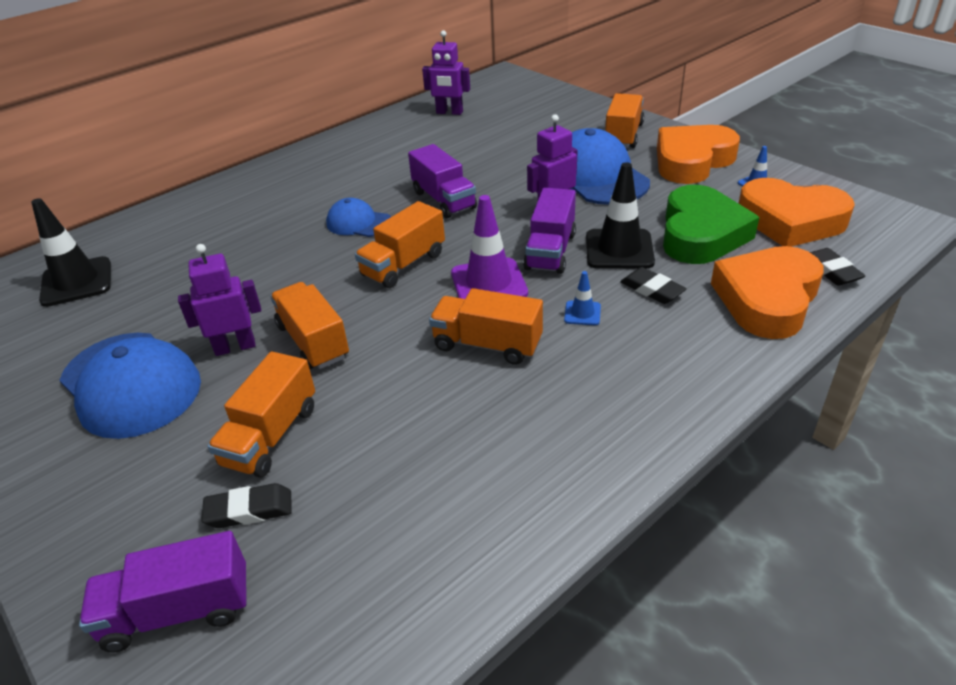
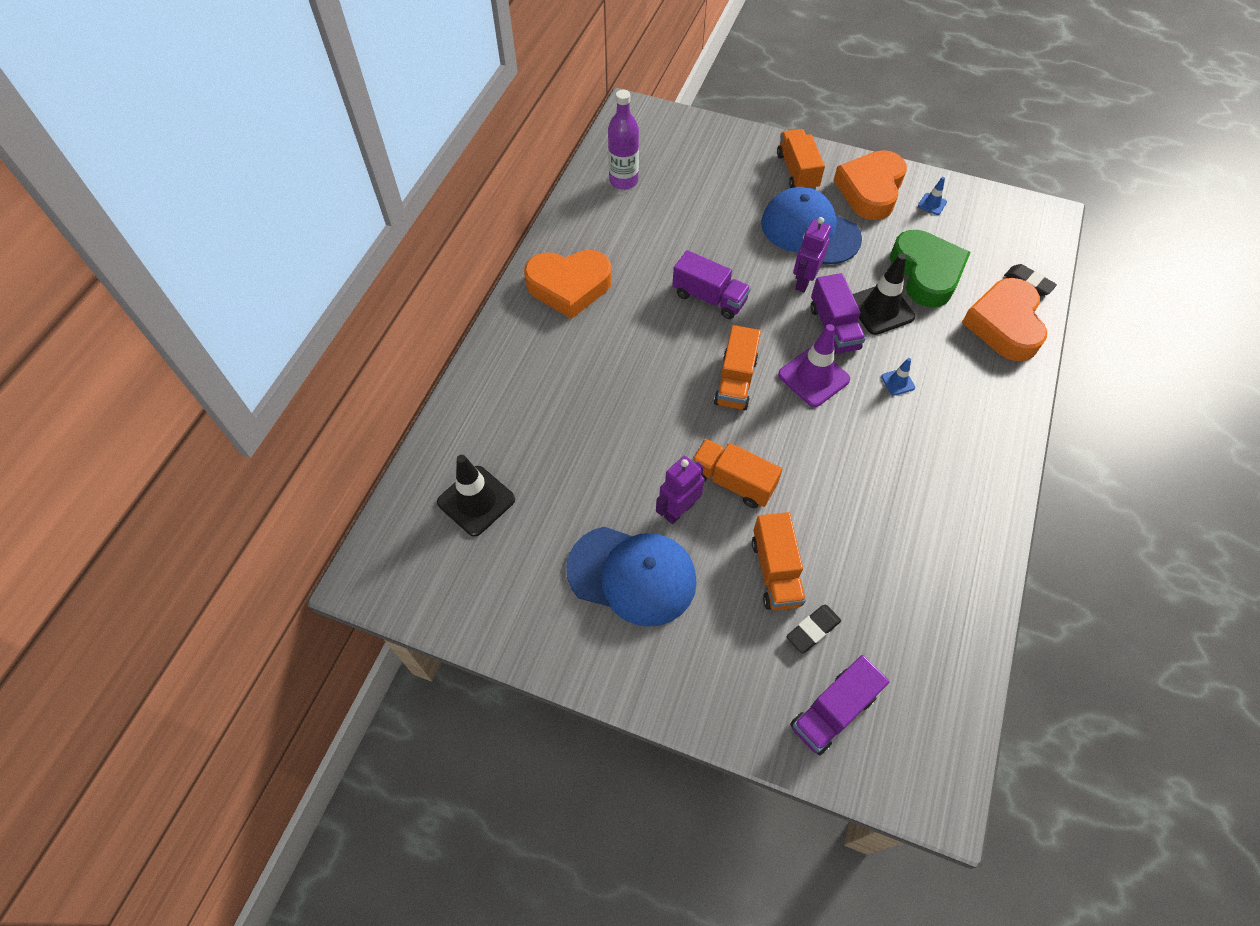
camera: 30 degrees left, 20 degrees up
(359, 223) = (660, 348): blue cap -> none
(449, 112) = (623, 181): purple robot -> purple bottle
(487, 344) = (856, 435): orange truck -> none
(652, 290) = (928, 342): black eraser -> none
(790, 221) = (976, 239): orange heart -> orange heart (569, 286)

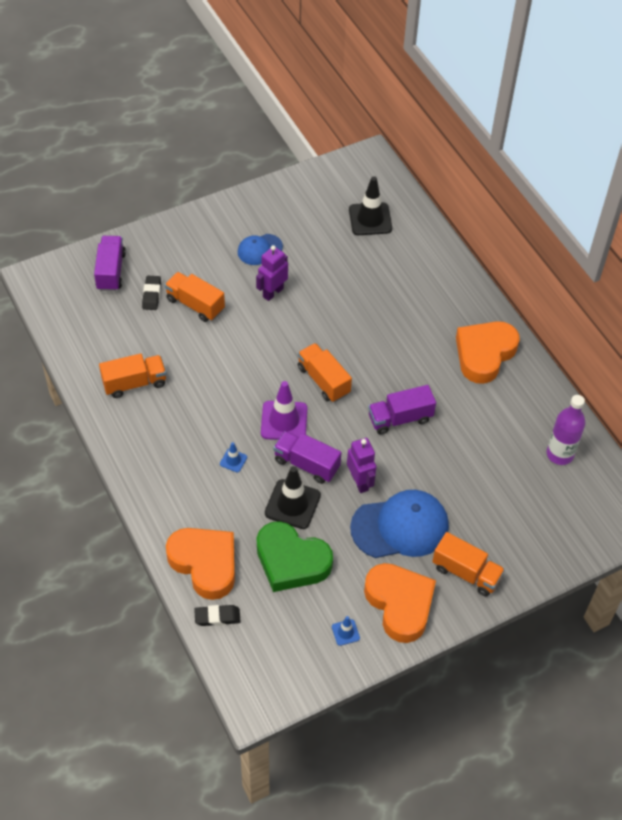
camera: 130 degrees right, 5 degrees down
(632, 575) = (259, 249): blue cap -> blue cap, size x0.55
(678, 510) = (273, 292): purple robot -> purple robot turned 135 degrees counterclockwise
(732, 482) = (262, 327): orange truck -> orange truck (134, 383)

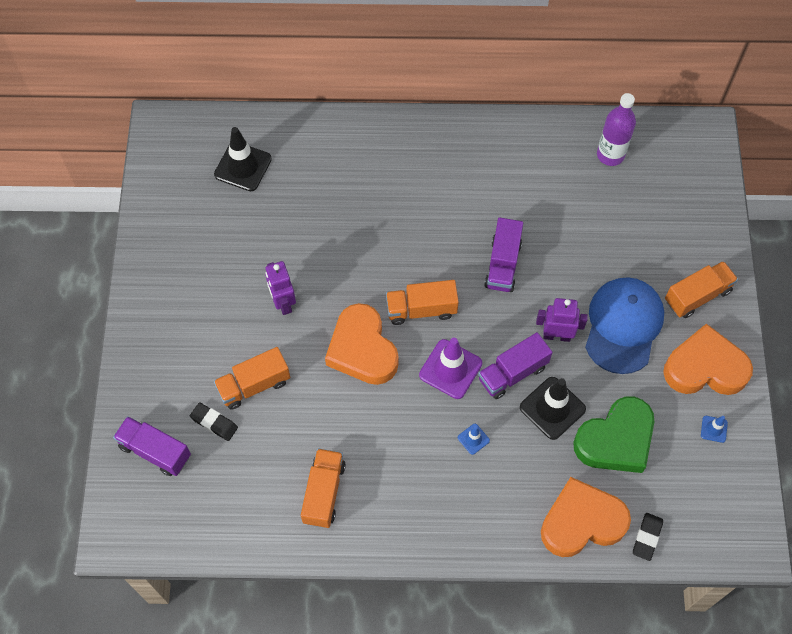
camera: 60 degrees left, 10 degrees up
(259, 249) = (218, 288): blue cap -> none
(484, 354) = (468, 155): orange heart -> orange heart (362, 349)

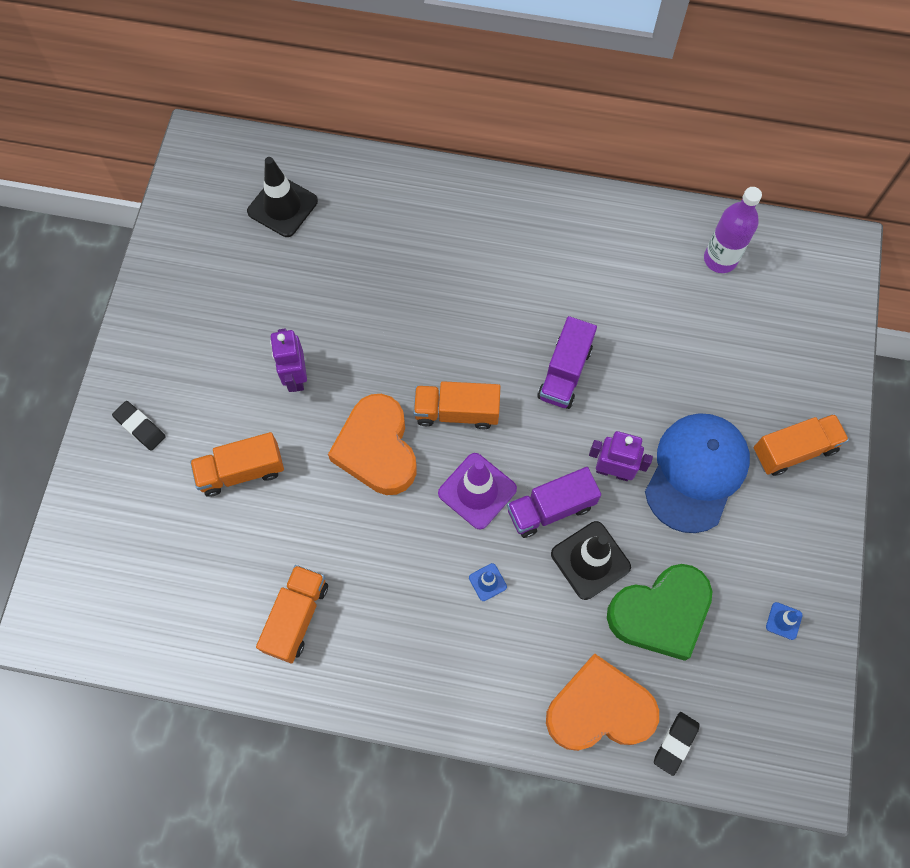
camera: 10 degrees right, 5 degrees up
(155, 451) = (110, 531): purple truck -> none
(214, 423) = (186, 509): black eraser -> black eraser (140, 427)
(705, 368) = (787, 541): orange heart -> none

